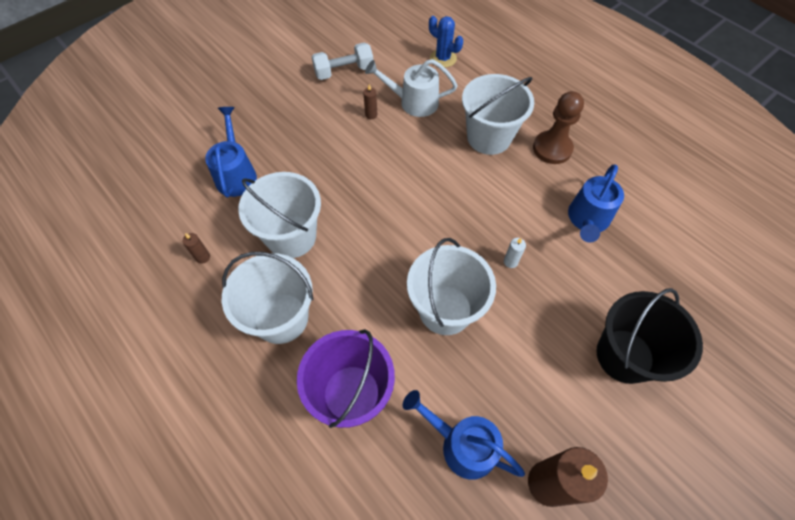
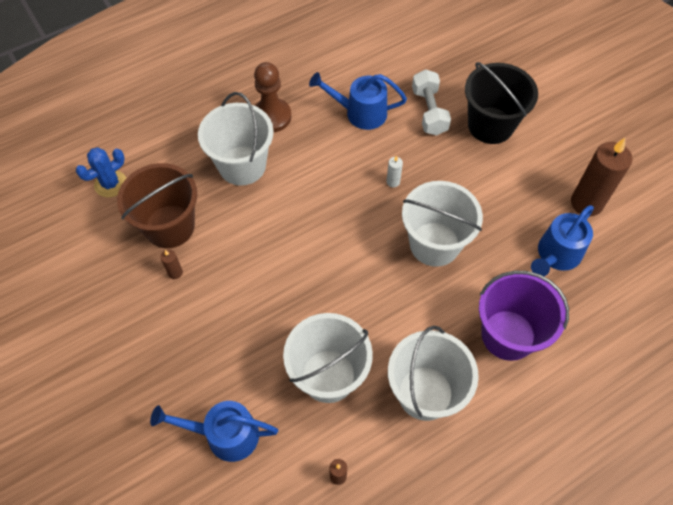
camera: 80 degrees left, 0 degrees up
(344, 71) = (92, 293): white dumbbell -> white dumbbell (429, 111)
(413, 102) = (169, 226): white watering can -> brown bucket
(587, 220) = (360, 112): blue watering can -> blue watering can turned 150 degrees clockwise

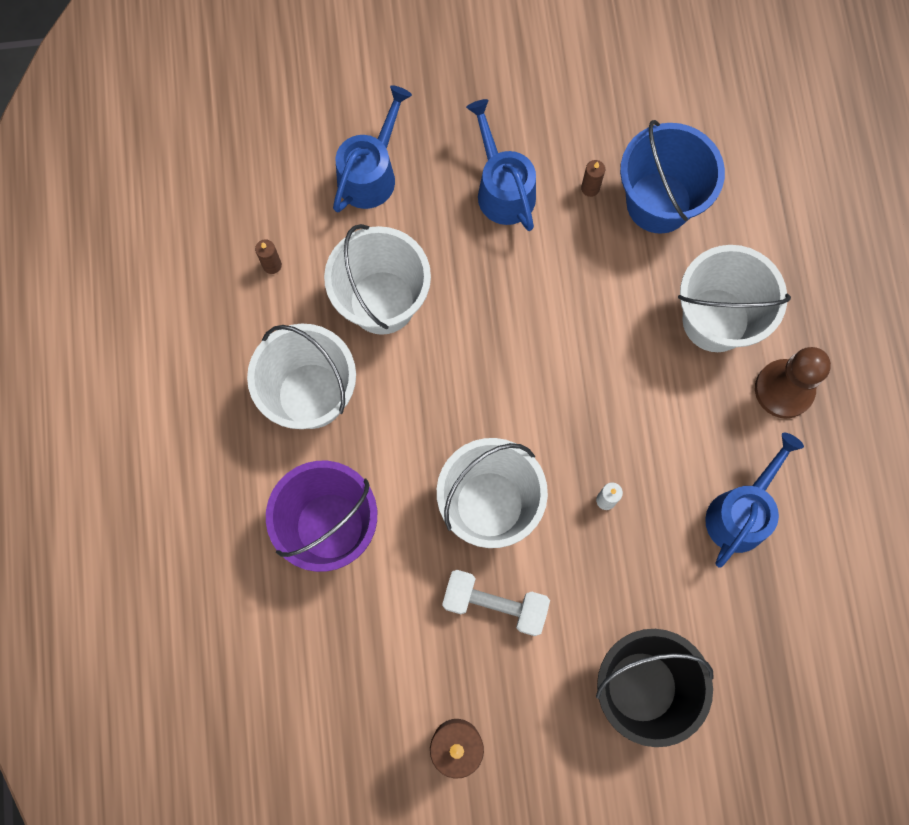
camera: 115 degrees right, 15 degrees up
(110, 184) = (754, 155): blue cactus -> none
(169, 226) = (659, 202): brown bucket -> blue bucket
(429, 111) = (703, 611): white dumbbell -> white dumbbell (495, 604)
(556, 255) = (401, 650): blue watering can -> blue watering can (502, 188)

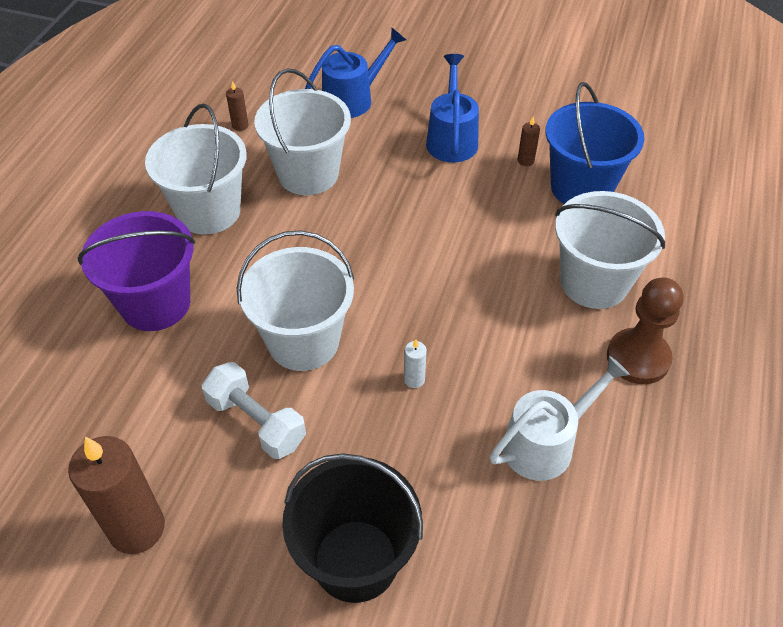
camera: 25 degrees right, 25 degrees down
(741, 512) = (546, 443): blue watering can -> white watering can

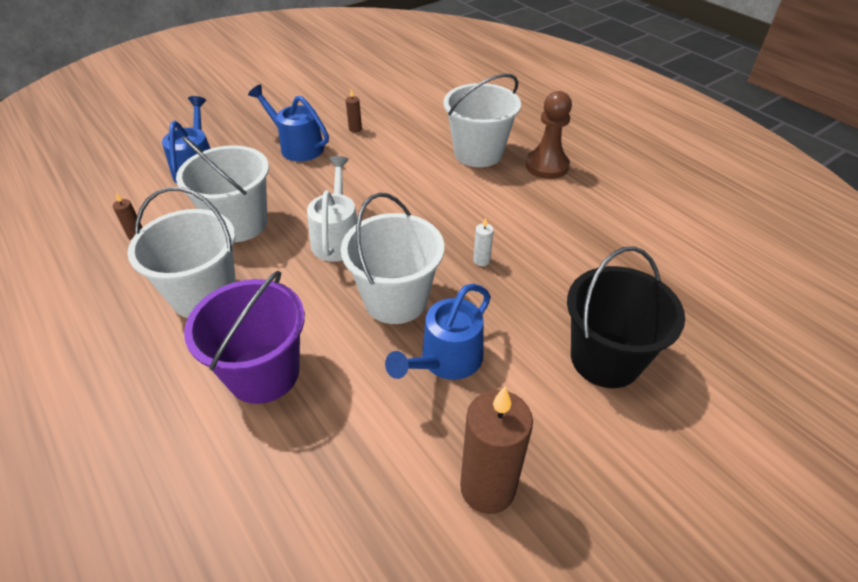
camera: 55 degrees left, 5 degrees down
(256, 422) = (445, 361): white dumbbell -> blue watering can
(546, 443) = (577, 228): white watering can -> white watering can (337, 237)
(581, 188) = (402, 121): blue bucket -> none

